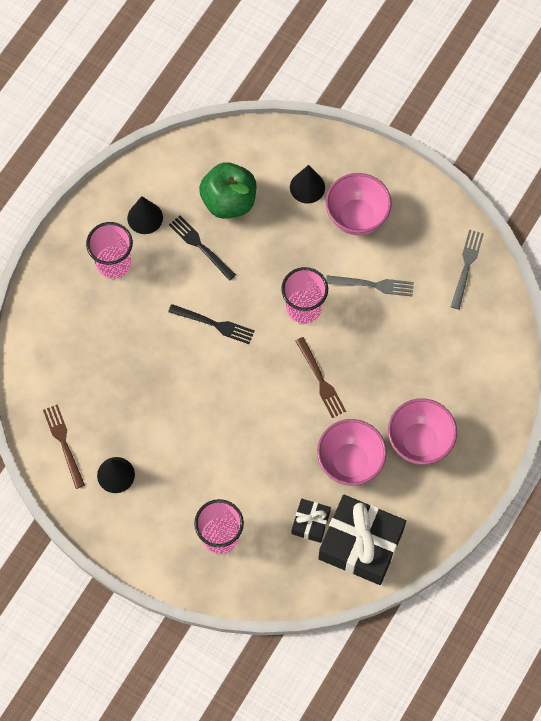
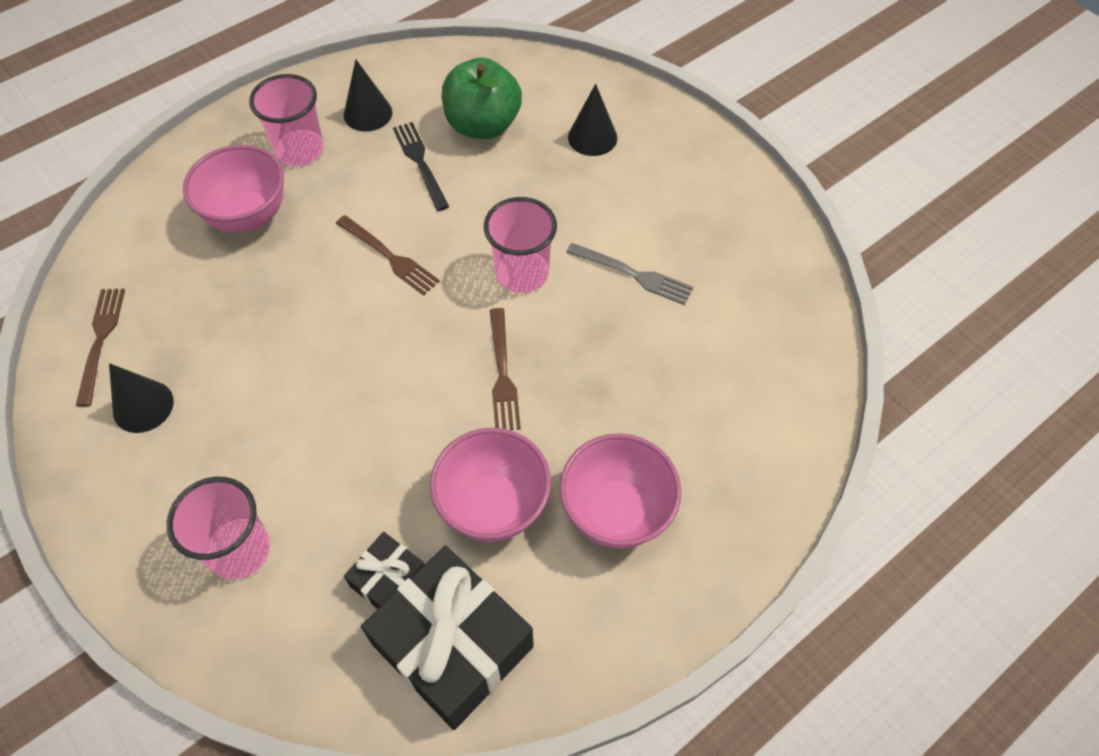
camera: 20 degrees right, 10 degrees down
(215, 324) = (390, 257): black fork -> brown fork
(356, 217) = (644, 188): pink bowl -> pink bowl (248, 216)
(466, 265) = (779, 290): grey fork -> none

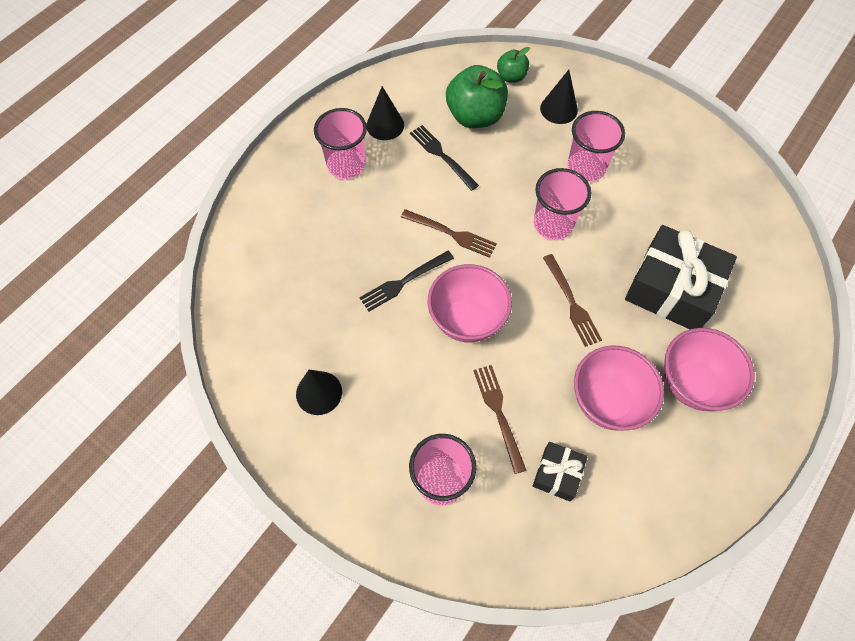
camera: 15 degrees left, 5 degrees up
(101, 340) = (261, 349): brown fork -> brown fork (498, 413)
(248, 216) = (330, 226): pink bowl -> pink bowl (467, 320)
(304, 301) = (403, 282): none -> black fork
(452, 645) = (622, 508): black gift -> black gift (672, 289)
(549, 87) = (511, 77): none -> green apple
(595, 214) = (586, 168): none -> pink cup
(634, 275) = (632, 207): grey fork -> none

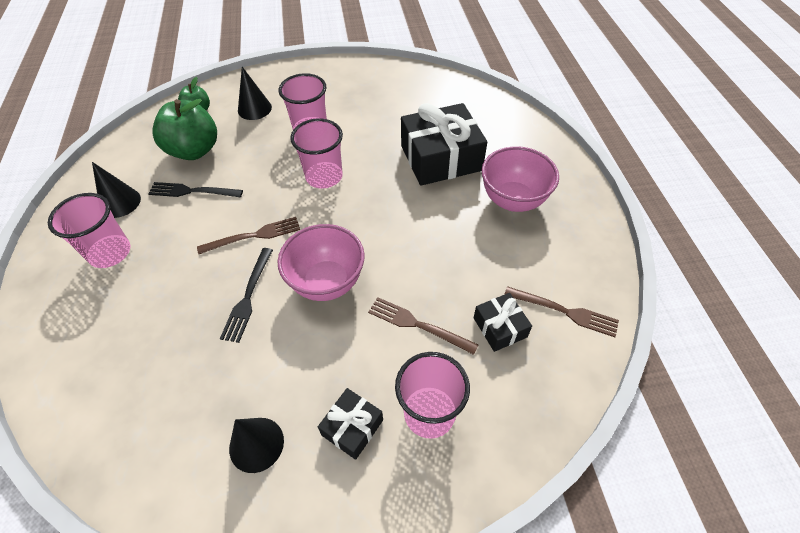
camera: 45 degrees left, 10 degrees down
(384, 440) = (352, 427): none -> black gift
(572, 303) = (389, 213): brown fork -> brown fork (565, 312)
(607, 401) = (478, 253): pink bowl -> none

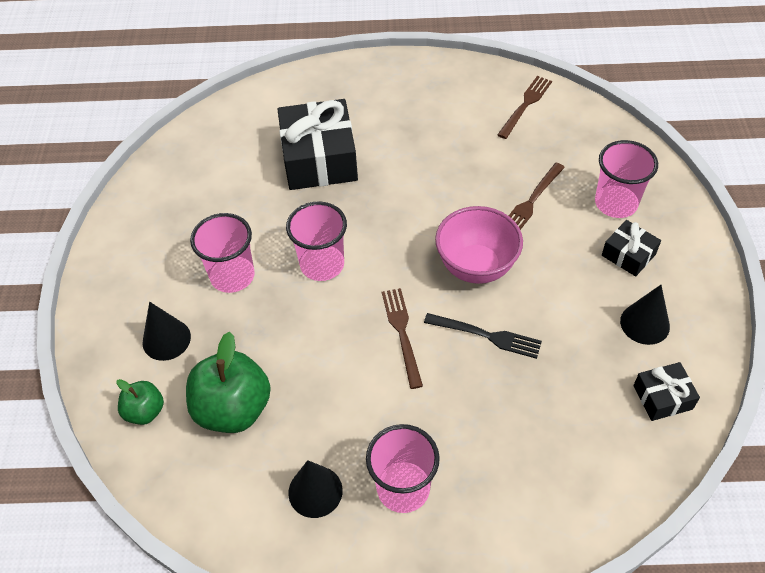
camera: 80 degrees left, 0 degrees up
(191, 191) = (314, 405): black fork -> none
(500, 327) = (538, 147): black gift -> black gift (662, 397)
(513, 200) = (394, 113): pink bowl -> none

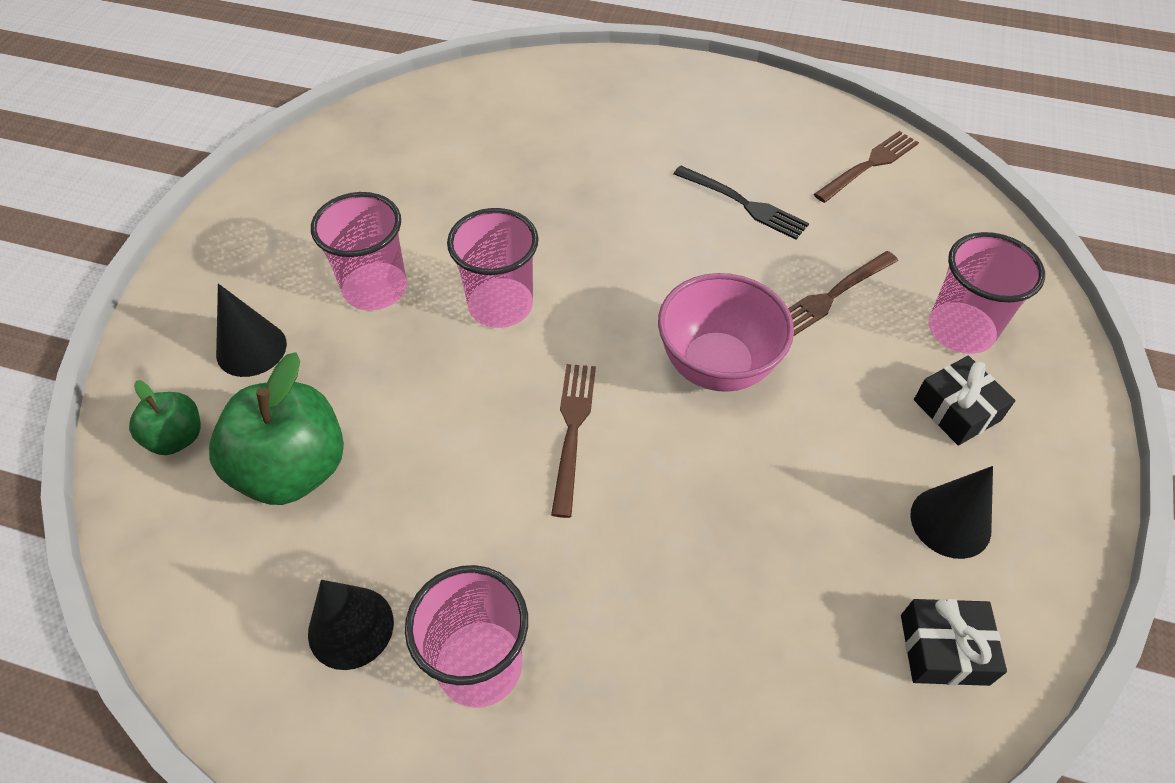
camera: 15 degrees right, 0 degrees up
(319, 159) = (556, 168): black gift -> none
(487, 336) = (696, 470): black fork -> black fork (744, 204)

